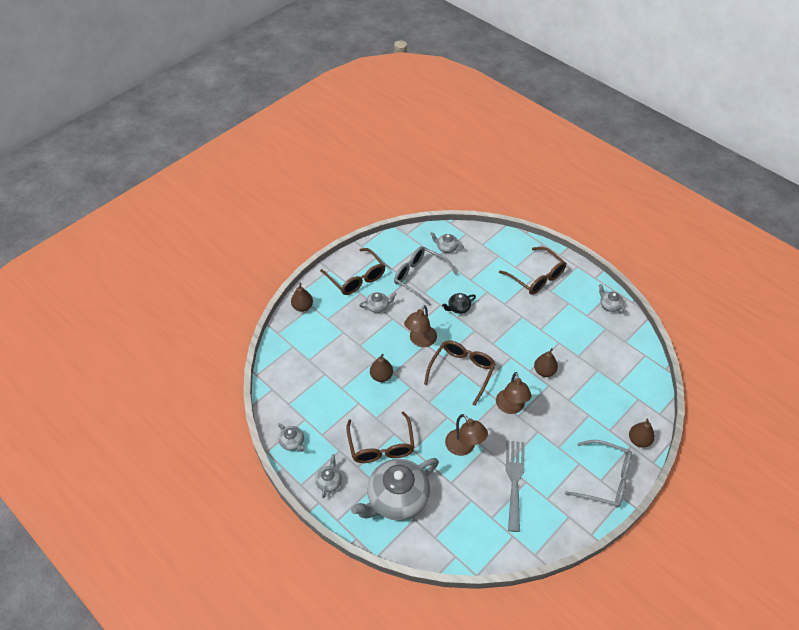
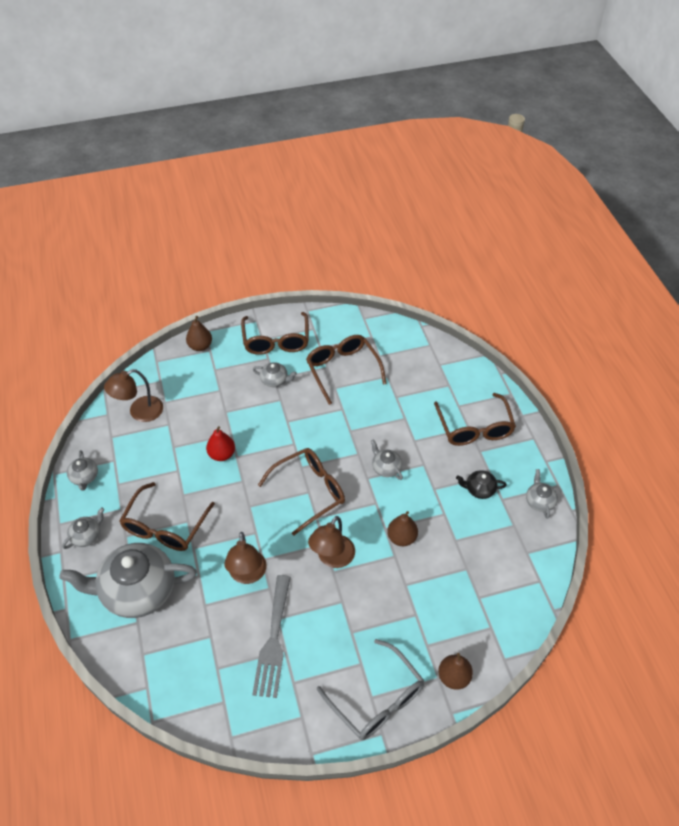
camera: 30 degrees right, 0 degrees up
(381, 376) = (222, 454): brown pear -> red pear
(419, 277) = (342, 369): grey glasses -> brown glasses
(420, 341) = (291, 437): brown lamp -> brown lamp (139, 412)
(446, 247) = (396, 350): grey teapot -> grey teapot (386, 467)
(458, 308) = (359, 421): black teapot -> black teapot (479, 489)
(514, 480) = (273, 641): grey fork -> grey fork turned 150 degrees clockwise

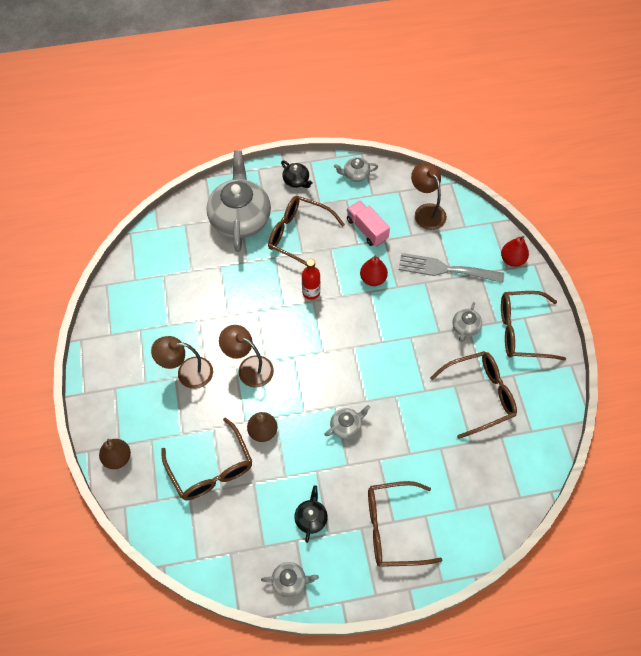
camera: 95 degrees right, 10 degrees up
(87, 535) = (296, 181): grey teapot -> black teapot
(160, 463) = (367, 229): none -> pink truck
(200, 346) = (512, 260): brown pear -> red pear
(239, 508) = (311, 292): none -> red bottle
(247, 575) = (242, 298): brown lamp -> brown lamp (187, 372)
(273, 641) = (178, 316): grey fork -> grey fork (445, 269)
(309, 491) = (324, 353): brown glasses -> brown glasses (211, 469)
(377, 699) = (112, 392): grey glasses -> none

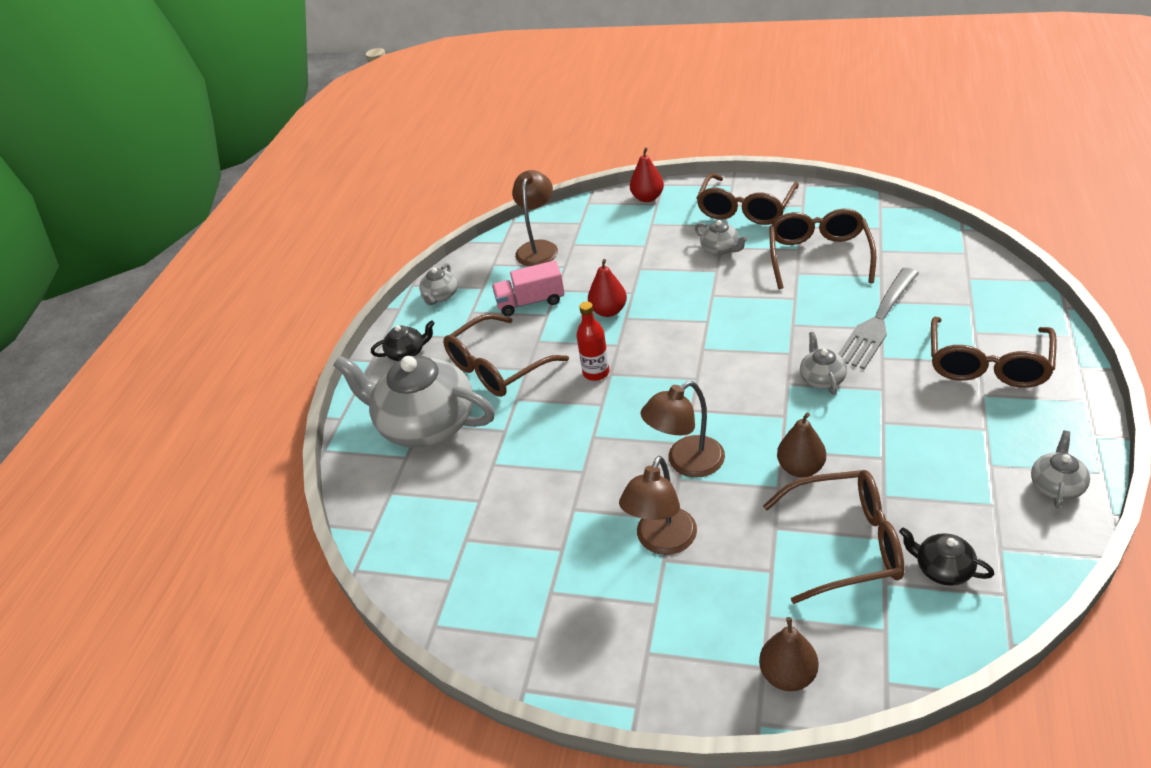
camera: 60 degrees left, 20 degrees down
(311, 518) = (957, 442): black teapot -> black teapot (942, 569)
(426, 211) = (538, 248): brown lamp -> brown lamp turned 105 degrees clockwise
(445, 269) = (630, 249): grey fork -> grey fork (877, 322)

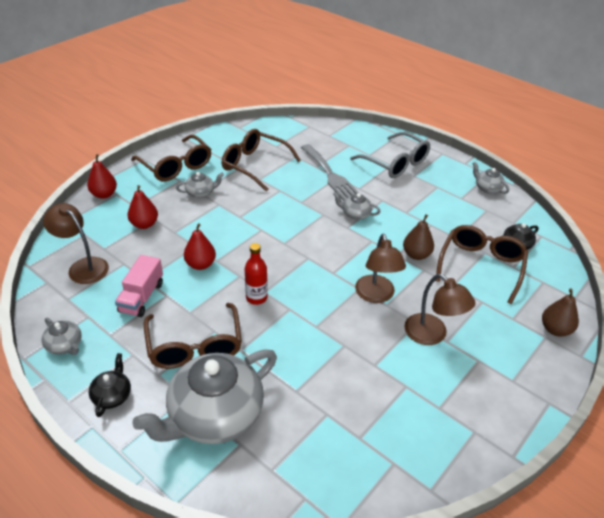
camera: 70 degrees left, 0 degrees up
(630, 245) = (144, 224): none -> red pear
(987, 365) = (396, 163): brown glasses -> grey glasses

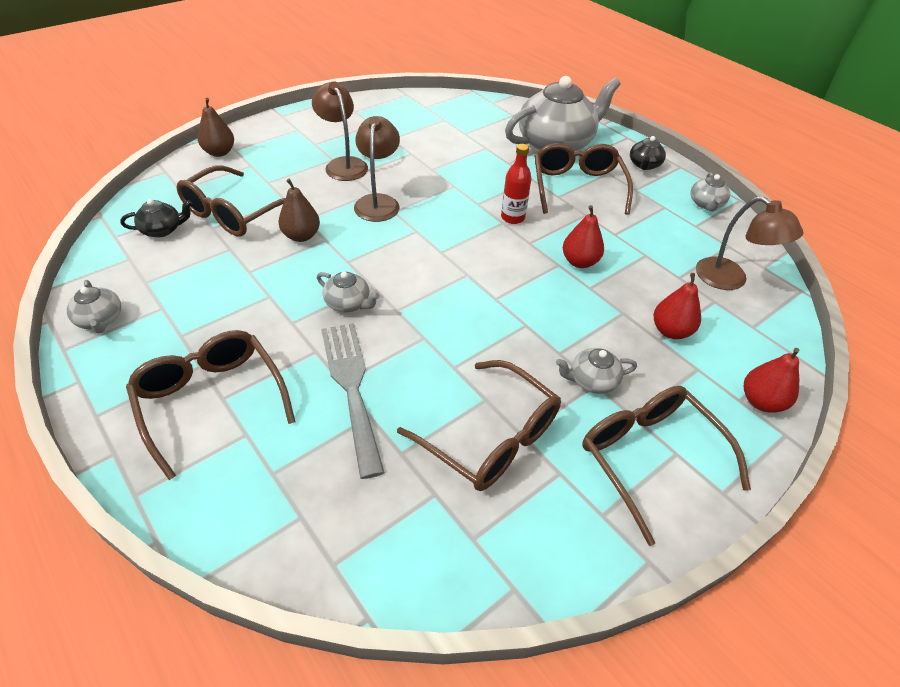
camera: 170 degrees left, 5 degrees up
(65, 345) = (706, 204): grey teapot -> grey teapot turned 135 degrees counterclockwise
(142, 297) = (643, 235): pink truck -> none
(396, 163) = (211, 400): grey glasses -> brown glasses

